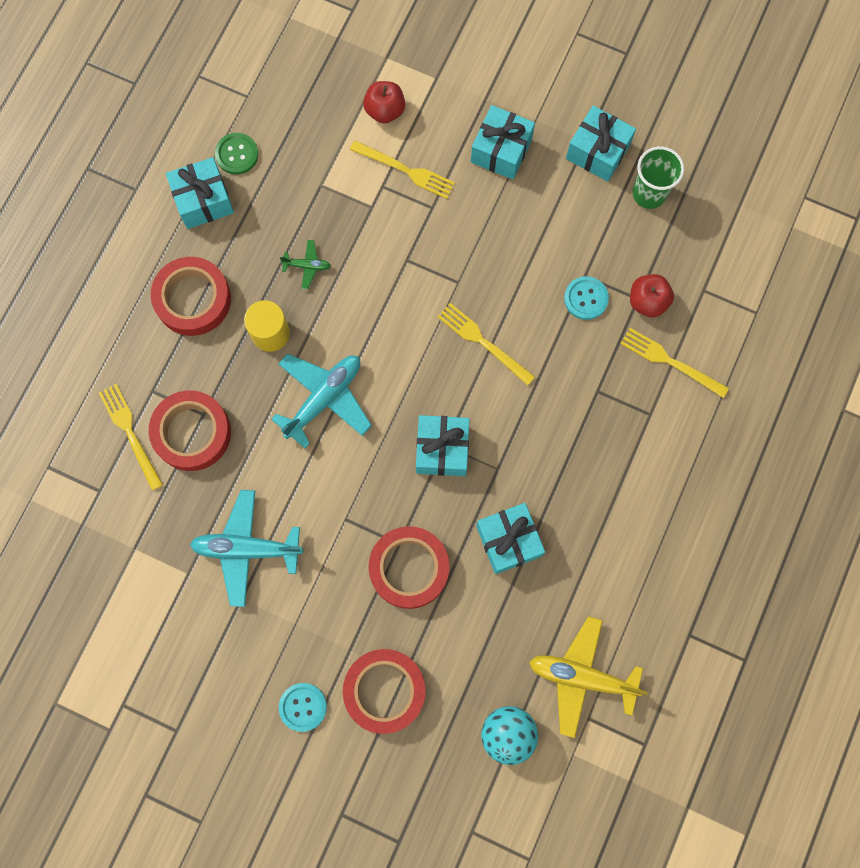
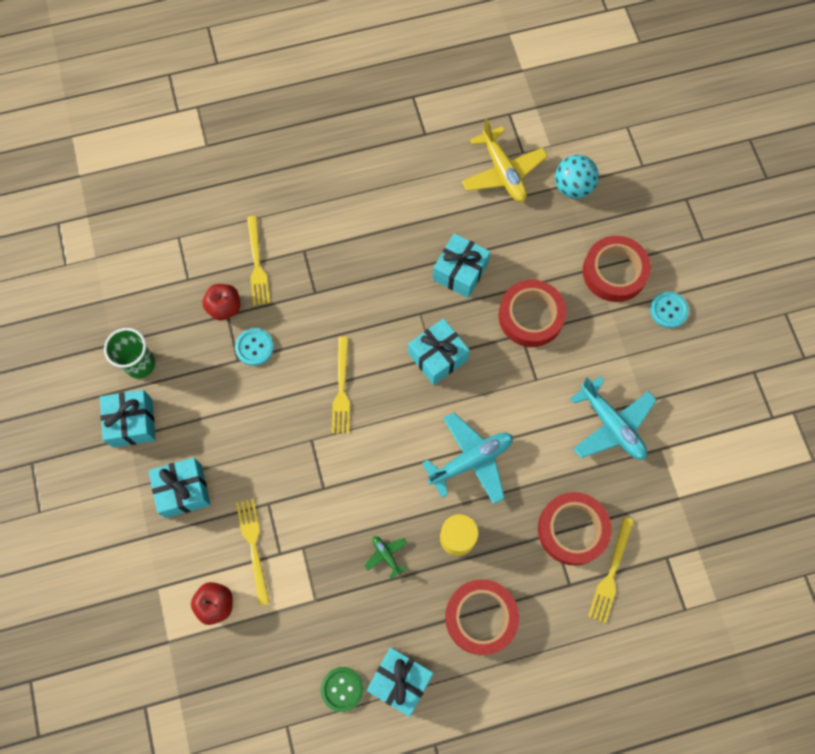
camera: 130 degrees left, 5 degrees down
(324, 399) = (471, 460): turquoise plane -> turquoise plane turned 150 degrees clockwise

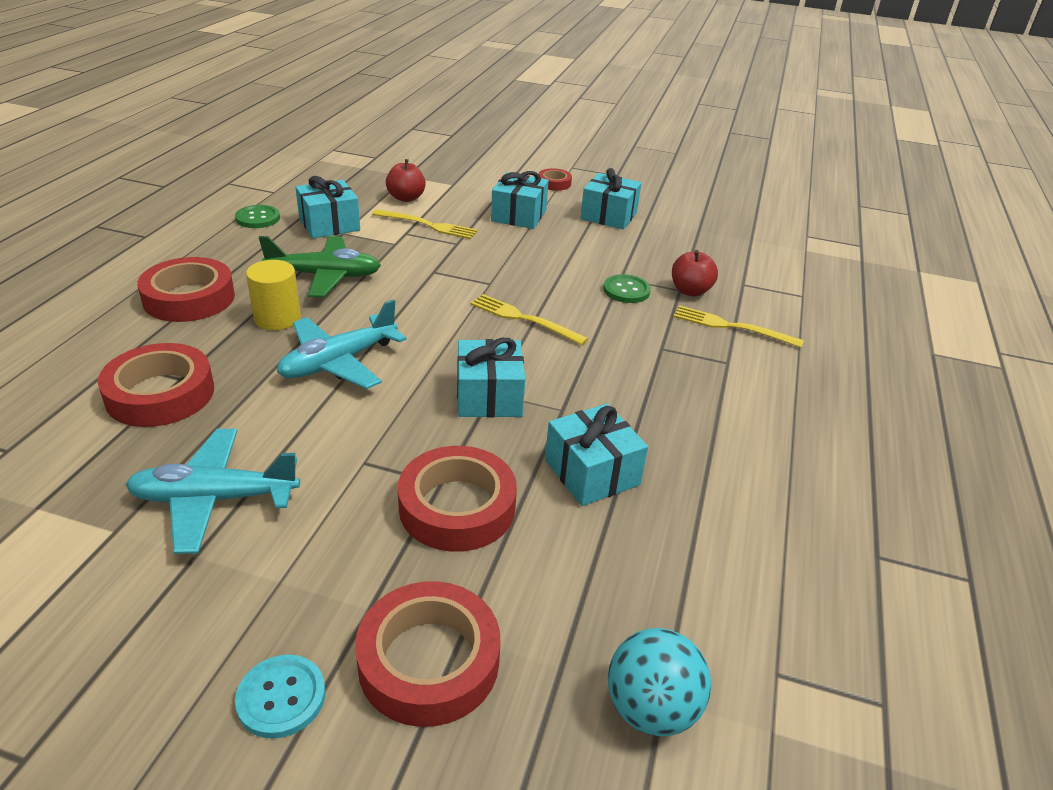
camera: 120 degrees right, 35 degrees down
(92, 504) = (554, 183): none -> red tape
(140, 364) = (664, 235): green cup -> none
(254, 347) = (626, 290): turquoise button -> green button
(386, 555) = (324, 276): green plane -> green plane, size x2.13
(400, 680) = (217, 241): turquoise gift -> turquoise gift (329, 224)
(471, 460) = (339, 362): turquoise plane -> turquoise plane turned 45 degrees clockwise
(503, 172) = (745, 617): yellow plane -> none
(611, 572) = (74, 397): yellow fork -> none

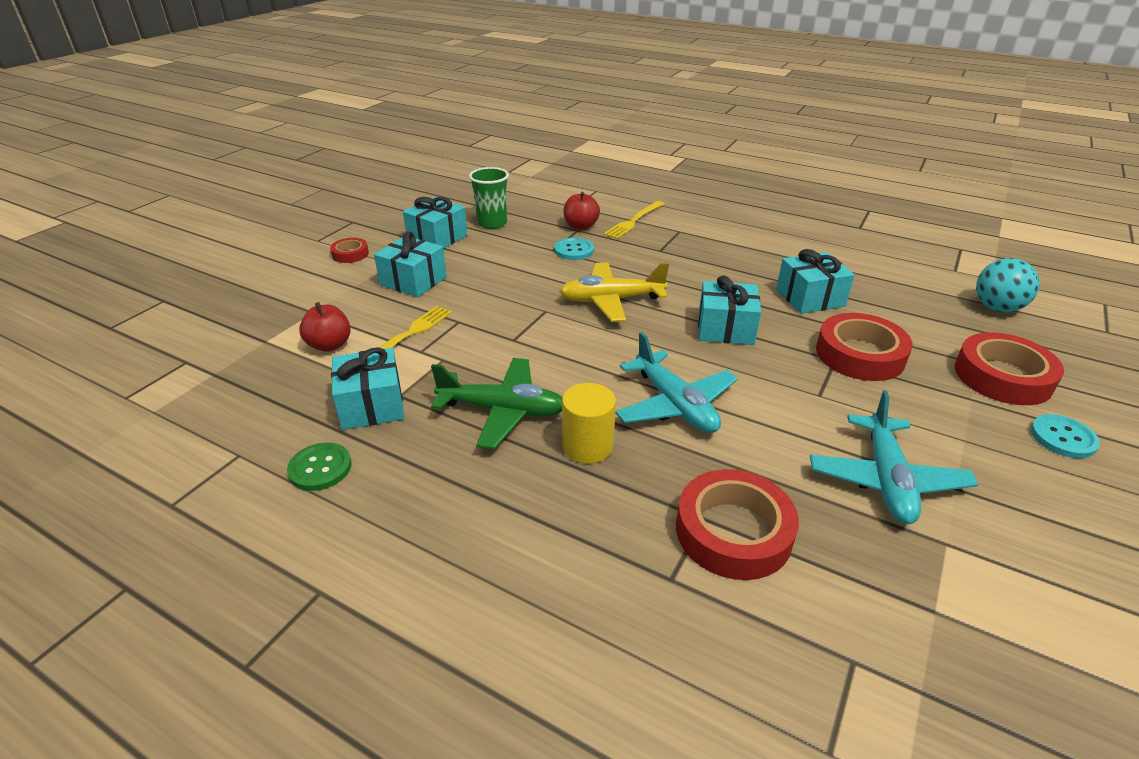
camera: 75 degrees left, 0 degrees up
(189, 298) = (527, 523): red tape -> none
(324, 276) = (502, 411): green plane -> green plane turned 90 degrees clockwise
(524, 319) = (611, 300): yellow fork -> yellow plane
(626, 290) = (574, 250): green button -> turquoise button
(660, 239) = (492, 223): none -> green cup

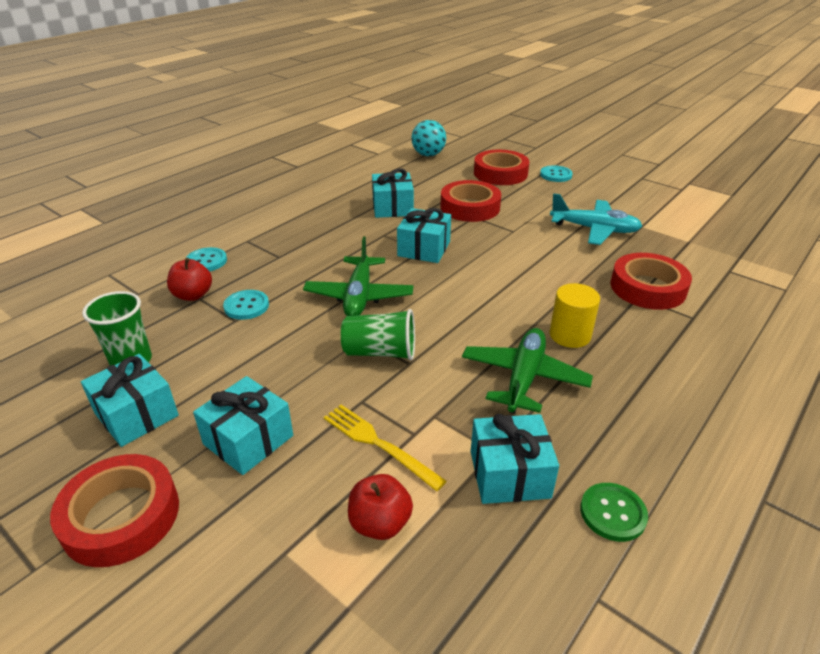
camera: 80 degrees left, 0 degrees up
(350, 254) = (121, 516): red tape -> red tape, size x1.92
(525, 322) = (380, 352): none -> green cup
(611, 300) = (359, 296): yellow plane -> green plane
(634, 221) = (206, 261): yellow fork -> turquoise button
(675, 404) = (520, 288): turquoise plane -> none

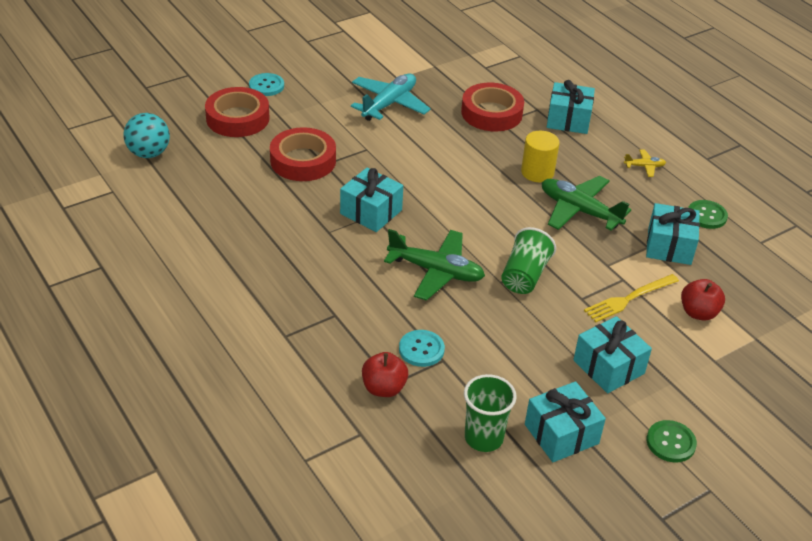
camera: 75 degrees left, 5 degrees up
(121, 516) = (670, 442): red tape -> green button
(206, 261) = (316, 373): turquoise button -> none
(392, 207) = (271, 212): turquoise gift -> turquoise gift (568, 120)
(670, 427) = (644, 166): none -> yellow plane

